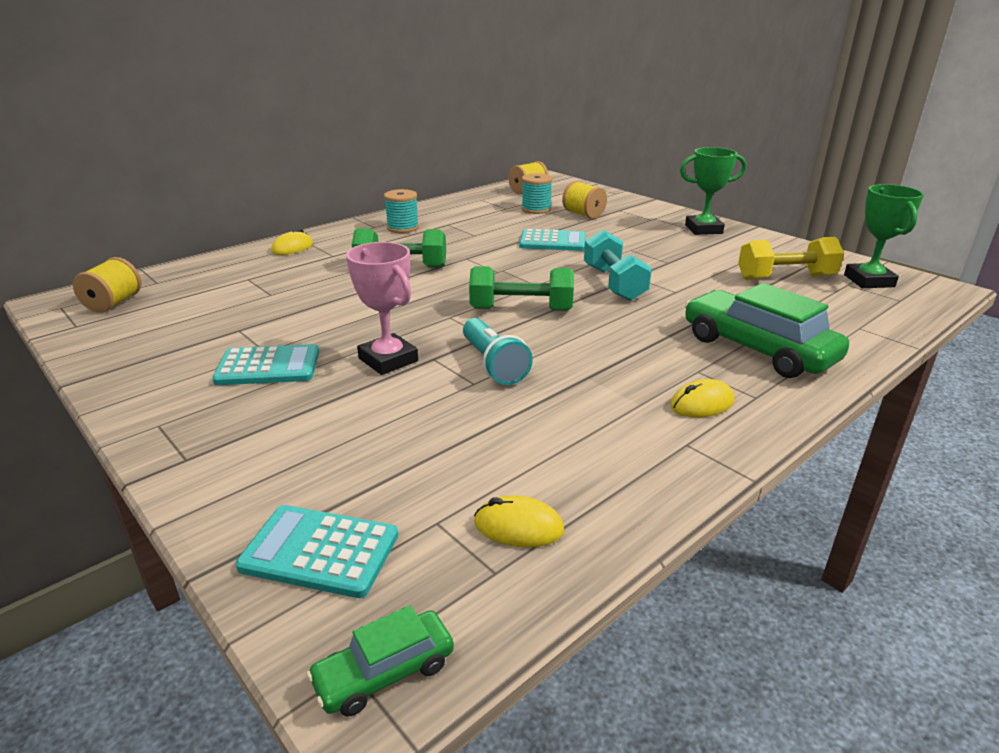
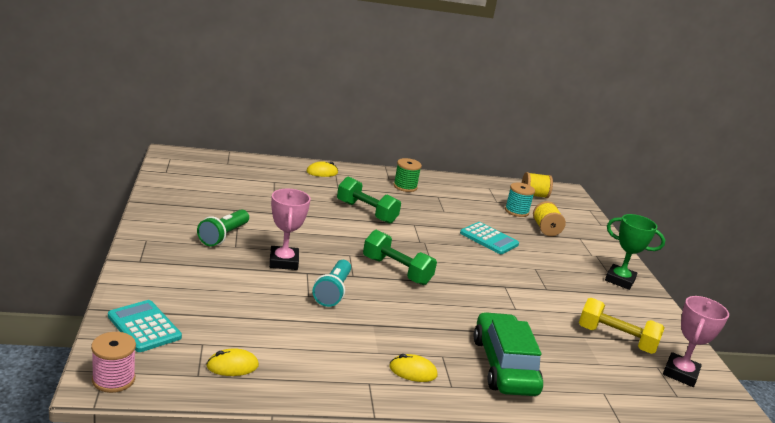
camera: 30 degrees right, 5 degrees down
(114, 303) = (195, 167): yellow spool -> none
(268, 366) = (223, 236): turquoise calculator -> green flashlight
(384, 672) = (113, 379): green car -> pink spool
(403, 228) = (405, 187): turquoise spool -> green spool
(518, 527) = (232, 366): yellow mouse -> yellow mouse turned 60 degrees counterclockwise
(614, 283) = (482, 284): turquoise dumbbell -> none
(869, 281) = (680, 373): green trophy -> pink trophy

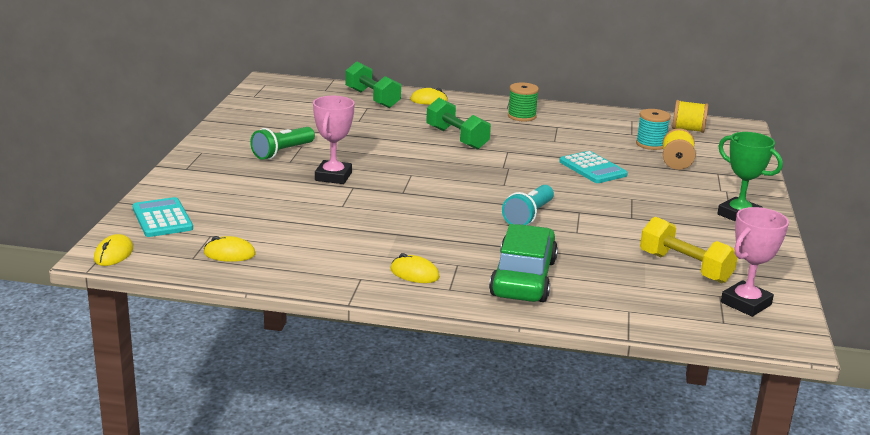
camera: 20 degrees right, 0 degrees up
(113, 379) = (113, 254): pink spool -> yellow mouse
(333, 292) = (371, 204): turquoise flashlight -> turquoise flashlight (528, 216)
(396, 271) = (456, 191): green dumbbell -> green dumbbell (372, 98)

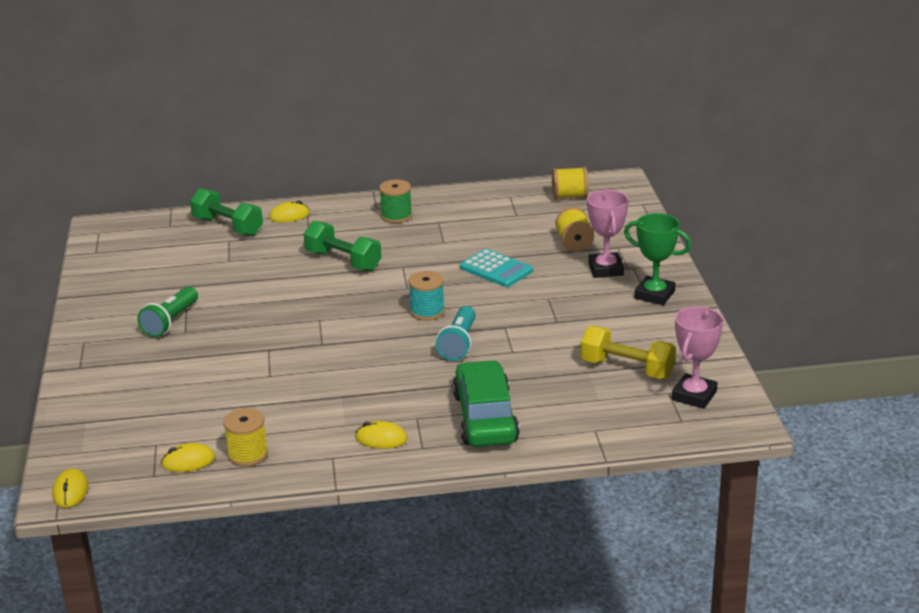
camera: 15 degrees left, 5 degrees up
(162, 218) = (93, 436): turquoise calculator -> none
(285, 260) = (248, 454): none -> yellow spool
(333, 176) = (241, 341): pink trophy -> pink trophy (606, 269)
(651, 144) = (540, 224): turquoise spool -> turquoise spool (427, 311)

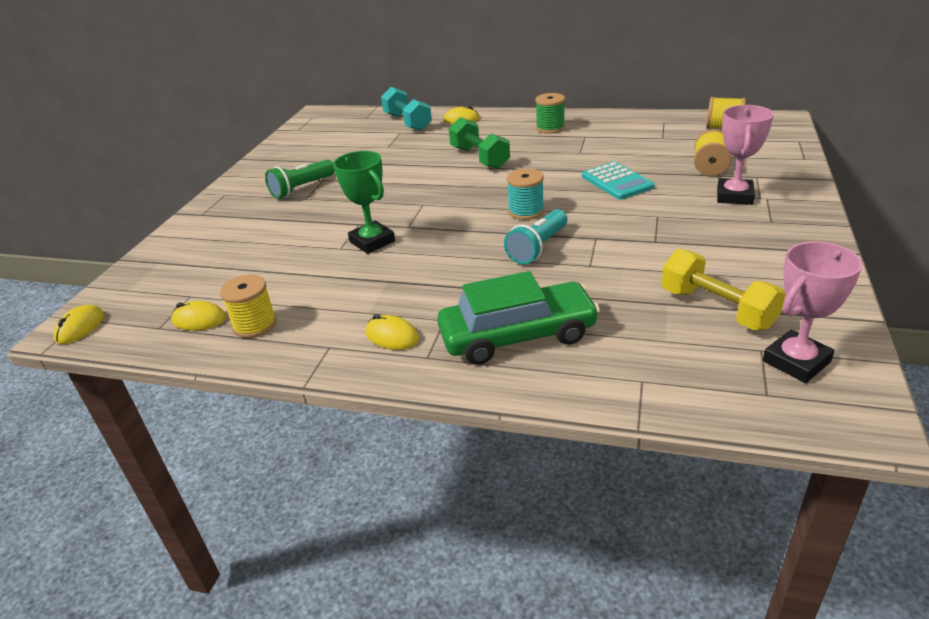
camera: 25 degrees right, 5 degrees up
(228, 227) = (407, 122): green dumbbell -> turquoise dumbbell
(485, 418) = (518, 336): green car -> green car turned 60 degrees clockwise
(654, 295) = (782, 229): green trophy -> green trophy (372, 242)

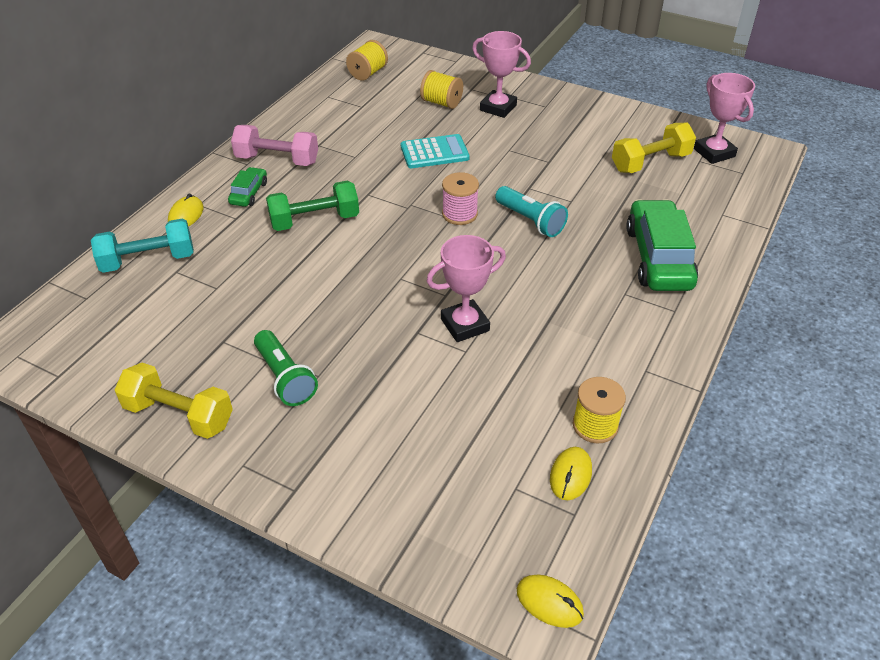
camera: 80 degrees left, 10 degrees up
(267, 167) = (179, 415): none -> yellow dumbbell
(372, 242) = (465, 325): green trophy -> pink trophy
(392, 336) = (641, 328): yellow mouse -> none
(500, 130) = (249, 193): none -> green car
(526, 211) = (459, 214): turquoise spool -> pink spool
(550, 128) = (277, 160): green spool -> pink dumbbell

